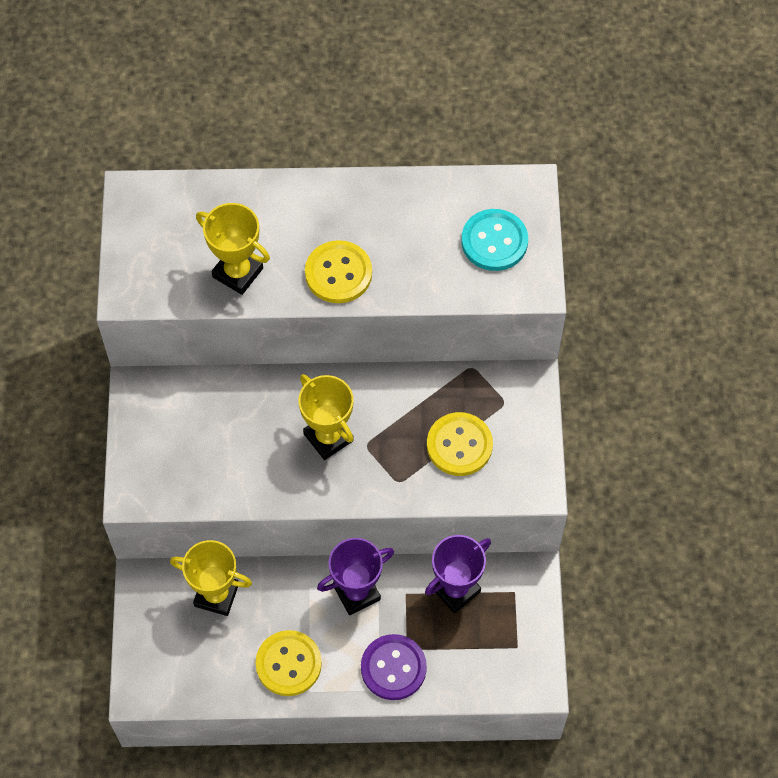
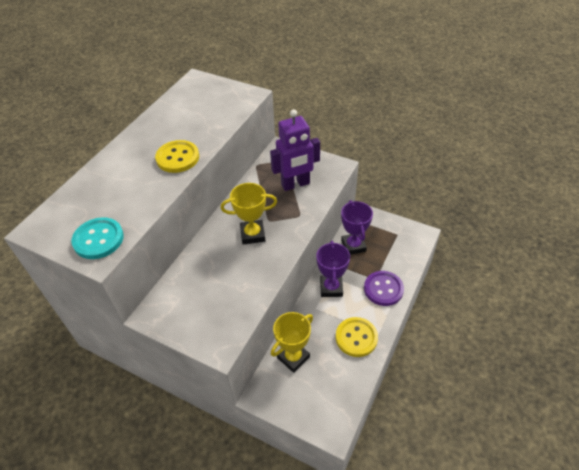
camera: 60 degrees left, 15 degrees down
(237, 272) = (136, 199): yellow trophy -> none
(459, 445) = (295, 184): yellow button -> purple robot
(494, 241) = (213, 98): turquoise button -> turquoise button (98, 239)

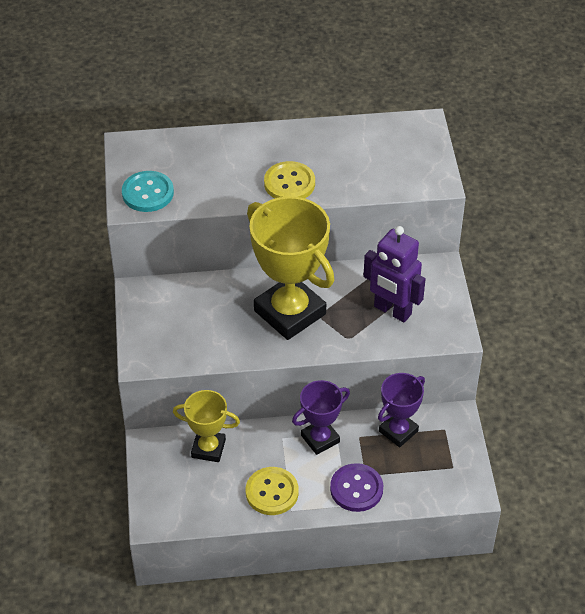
camera: 55 degrees right, 0 degrees up
(252, 234) = (290, 312): yellow trophy -> yellow trophy, size x1.83

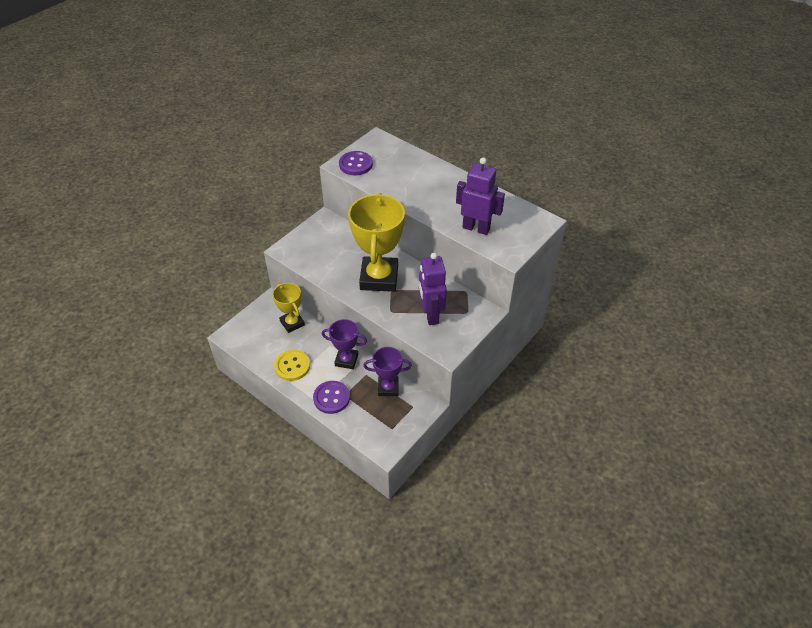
camera: 45 degrees right, 0 degrees up
(148, 193) = (355, 164): turquoise button -> purple button
(289, 183) = (428, 203): yellow button -> none
(371, 176) = (476, 228): none -> purple robot

